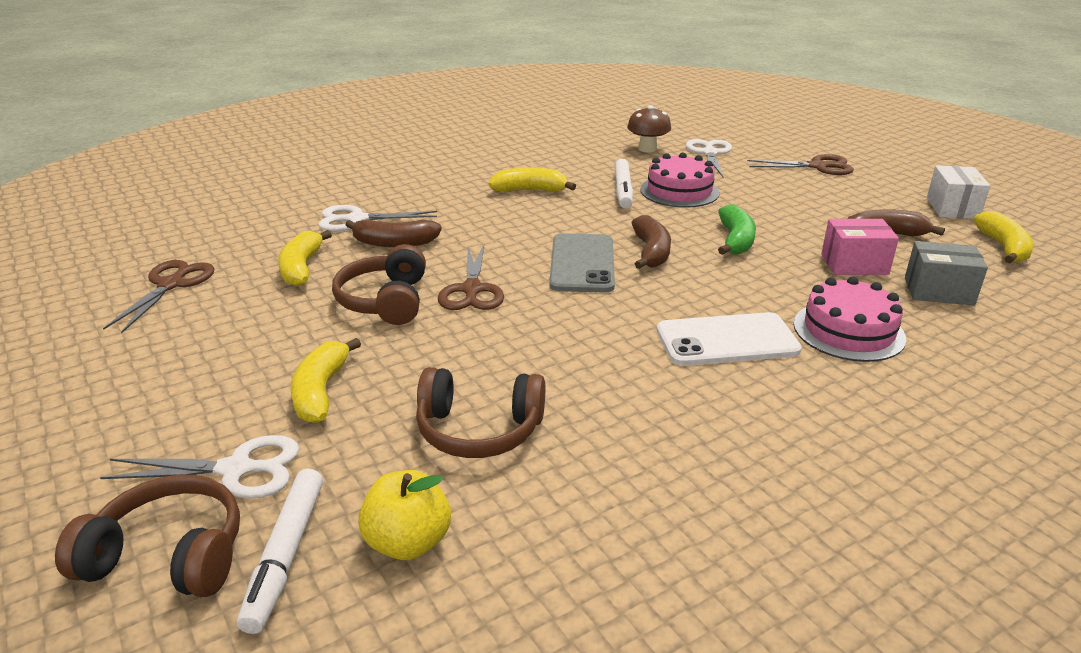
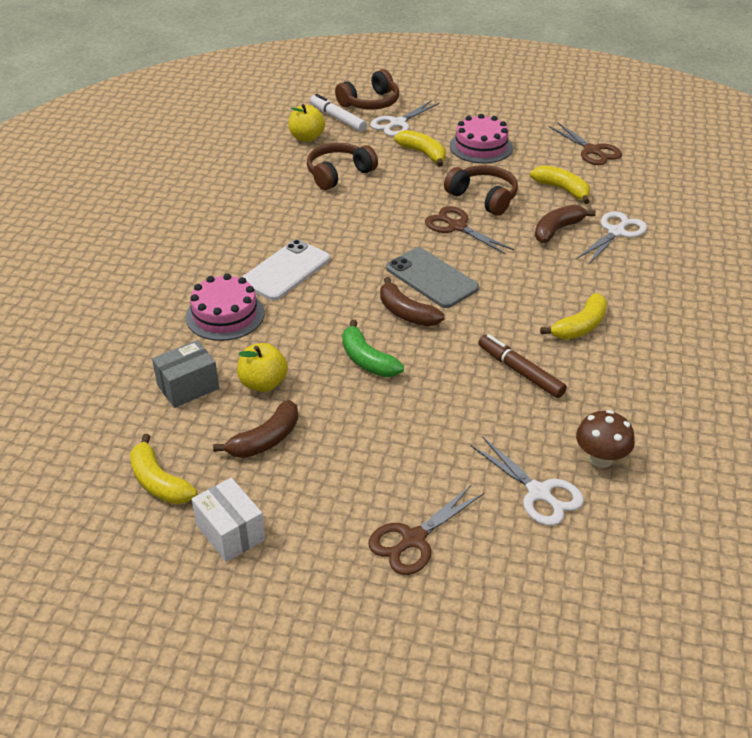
camera: 135 degrees right, 10 degrees up
(623, 190) = (520, 371): white marker -> brown marker
(679, 191) = (479, 400): pink cake -> pink cake (481, 147)
(854, 264) = (263, 383): pink box -> yellow apple

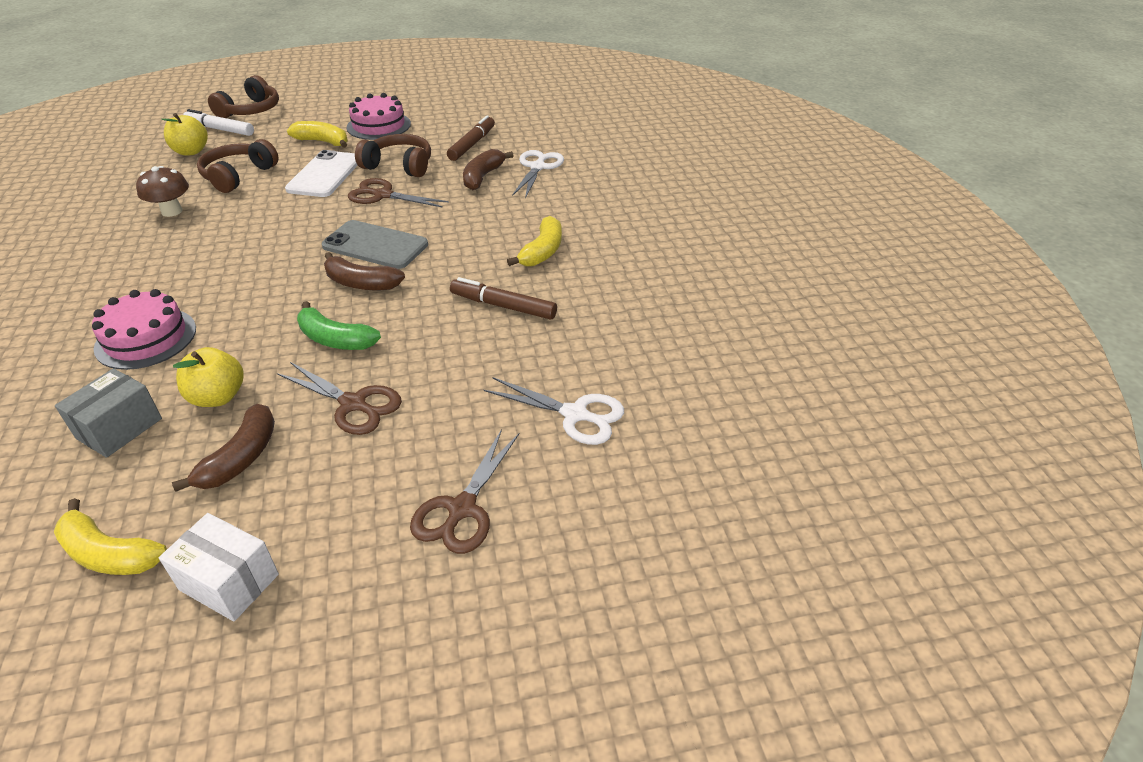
camera: 25 degrees left, 0 degrees up
(286, 271) = (208, 276): white phone -> white phone (325, 174)
(397, 123) = (286, 122): white scissors -> none
(562, 189) = (472, 144): yellow banana -> brown marker
(592, 151) = (485, 109): brown scissors -> brown scissors (353, 404)
(600, 458) = (619, 363): brown mushroom -> brown mushroom (172, 211)

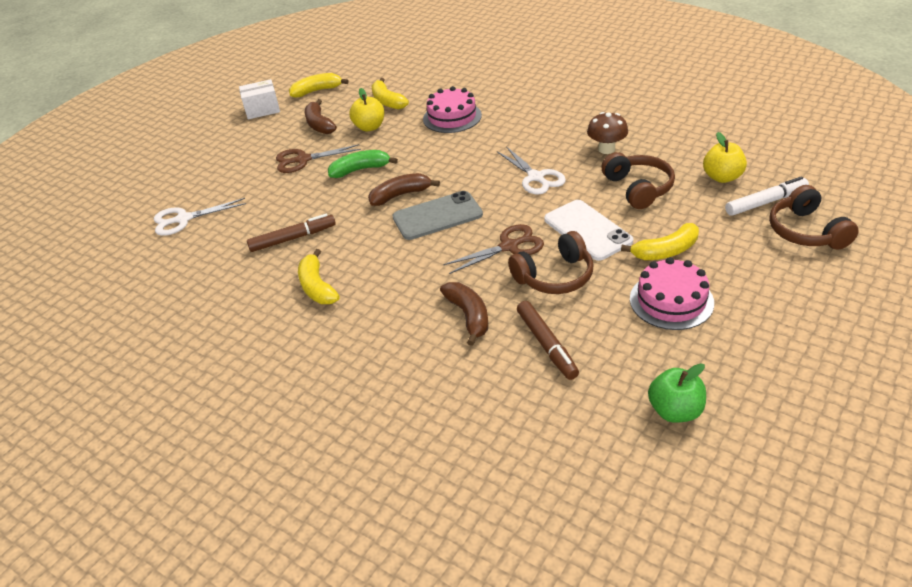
camera: 140 degrees right, 0 degrees up
(119, 428) = (387, 101): grey box -> yellow banana
(461, 509) = (200, 165): brown scissors -> none
(473, 101) = (675, 411): none -> green apple
(538, 167) = (440, 363): white scissors -> white scissors (536, 177)

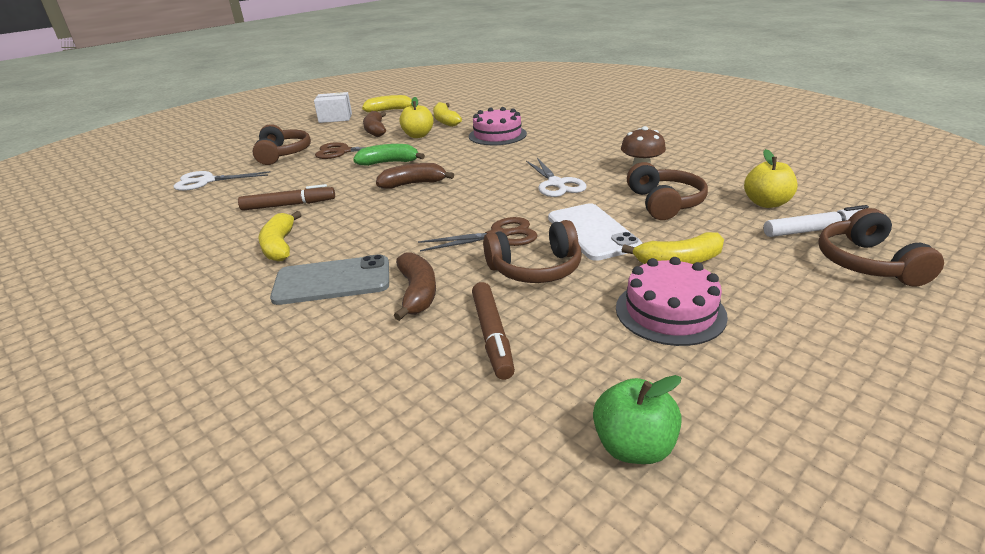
camera: 10 degrees right, 10 degrees down
(239, 171) = (283, 154): none -> brown headphones
(437, 216) = (439, 203): grey phone -> grey phone (332, 281)

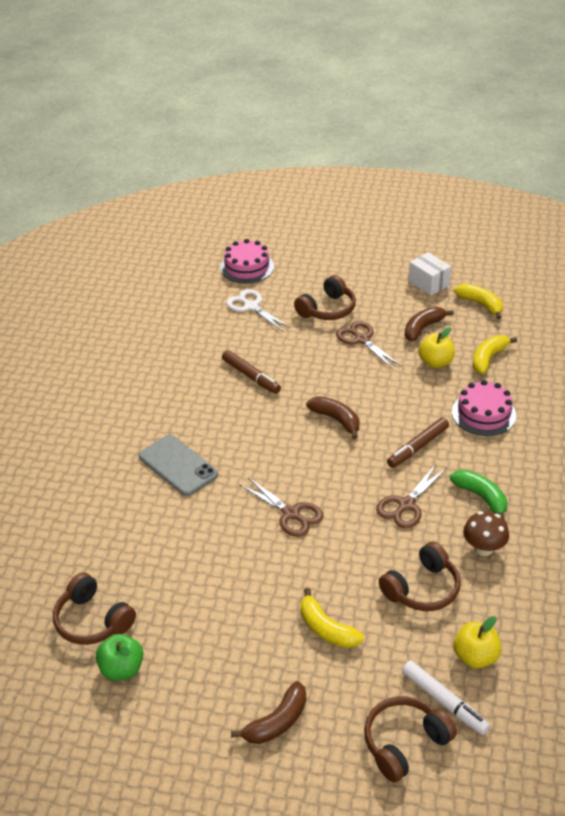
camera: 55 degrees right, 10 degrees up
(280, 246) = (198, 413): yellow banana -> none
(389, 163) = (363, 381): green banana -> green banana (481, 497)
(417, 293) = (192, 513): brown banana -> brown banana (277, 722)
(492, 336) = (173, 570): brown marker -> brown marker (417, 447)
(535, 269) = (261, 555): brown headphones -> brown headphones (92, 621)
(556, 184) = (406, 505): white scissors -> brown scissors
(592, 232) = (336, 563): white phone -> none
(670, 311) = (255, 645): pink cake -> pink cake (247, 267)

